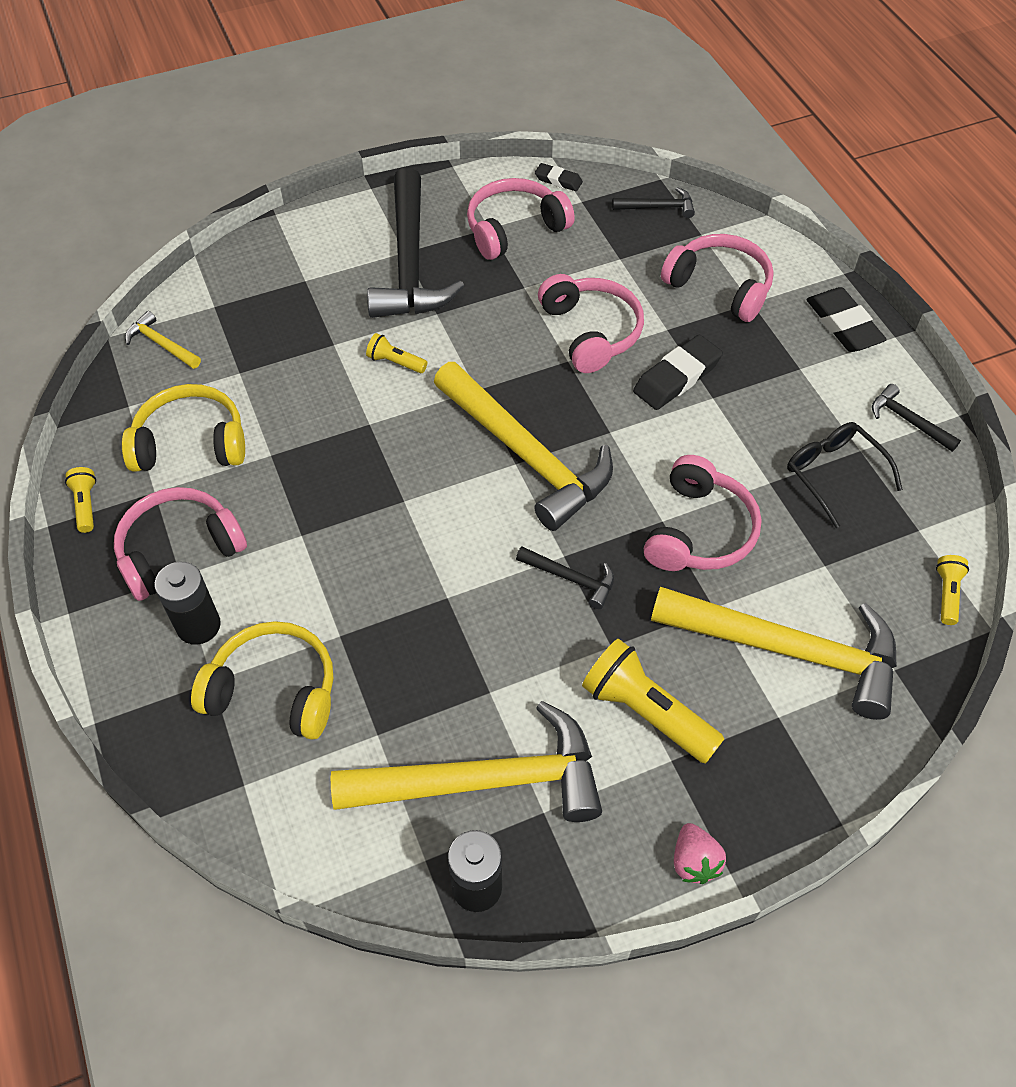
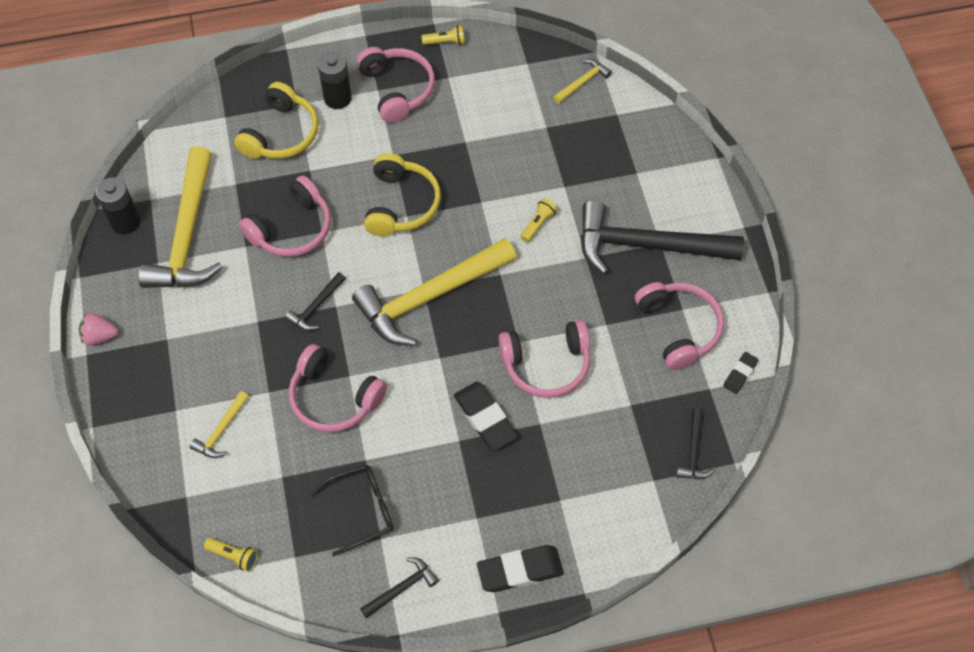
camera: 100 degrees right, 5 degrees up
(191, 443) = (485, 97): yellow headphones -> yellow headphones (401, 204)
(646, 712) = (203, 332): yellow flashlight -> none
(719, 287) = (583, 478): pink headphones -> pink headphones (292, 229)
(788, 650) = (221, 431): yellow hammer -> yellow hammer, size x0.43

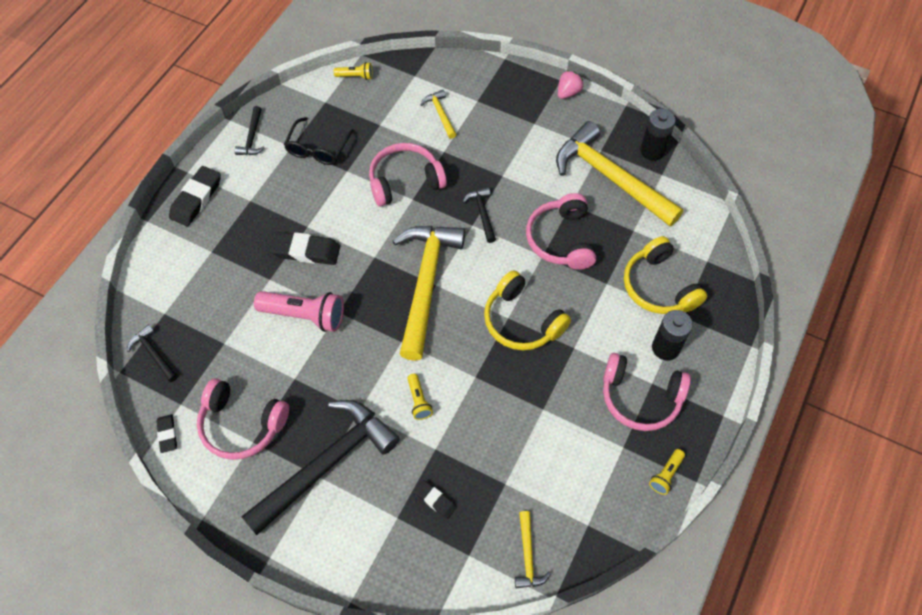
camera: 130 degrees right, 0 degrees up
(234, 556) = (355, 76): yellow flashlight -> yellow flashlight turned 150 degrees counterclockwise
(546, 364) = (304, 315): pink headphones -> pink flashlight
(601, 159) = (435, 500): none -> black eraser

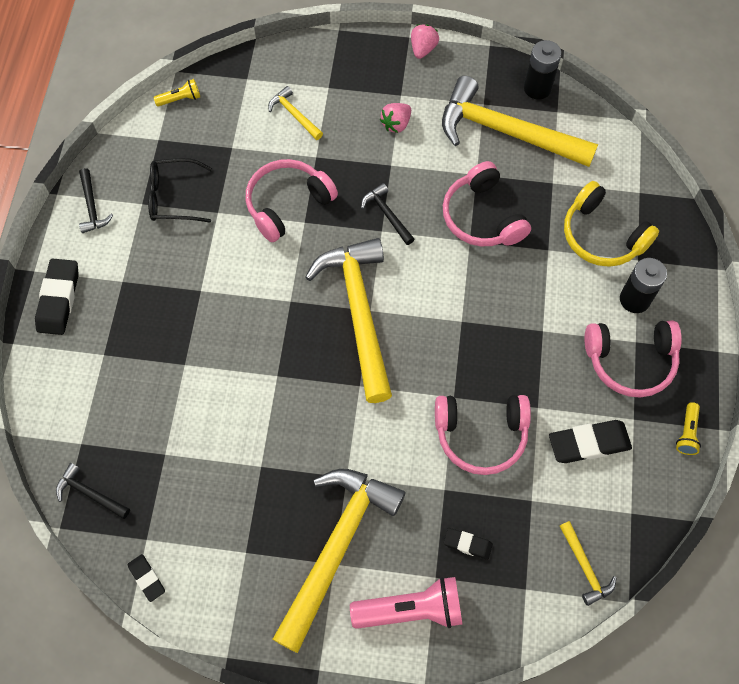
camera: 20 degrees left, 5 degrees up
(242, 425) = (225, 538): pink headphones -> pink headphones (481, 435)
(304, 315) = (241, 392): pink flashlight -> pink flashlight (411, 610)
(306, 251) = (211, 319): black eraser -> black eraser (589, 443)
(317, 149) = (173, 197): black glasses -> black glasses turned 90 degrees clockwise
(326, 464) = (336, 547): black hammer -> yellow hammer
(418, 401) = (405, 444): yellow flashlight -> none
(520, 145) = (396, 124): none -> pink strawberry
(522, 321) = (477, 320): yellow headphones -> none

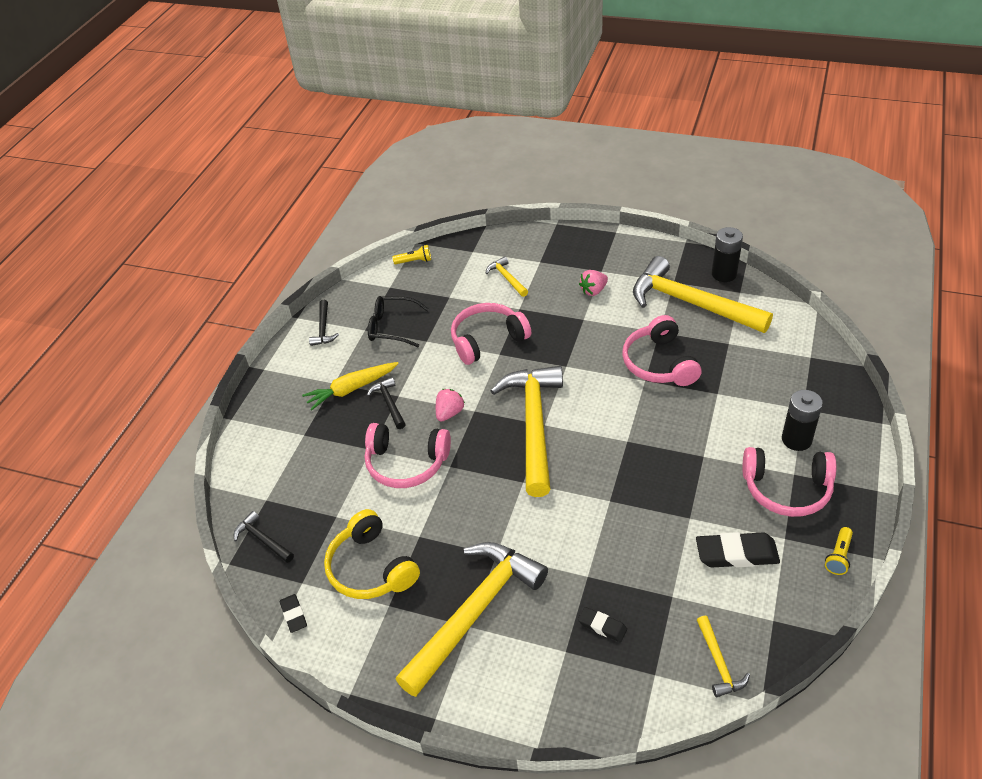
camera: 15 degrees right, 20 degrees down
(59, 299) = (278, 391): black eraser -> none
(145, 287) = (351, 389): none -> yellow carrot
(387, 214) = (573, 354): black hammer -> black hammer (389, 403)
(411, 610) = (536, 677): pink flashlight -> none
(423, 49) = (626, 241): pink strawberry -> pink strawberry (449, 413)
(481, 435) = (630, 534): pink headphones -> pink headphones (406, 463)
(602, 236) = (770, 387): yellow headphones -> yellow headphones (371, 568)

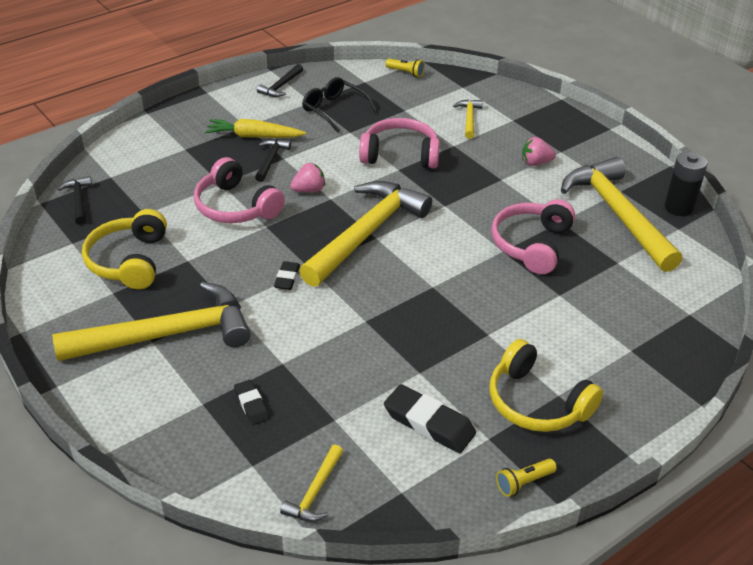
camera: 30 degrees right, 5 degrees down
(294, 615) = (43, 260): black eraser -> black eraser (287, 278)
(786, 489) = (537, 402): pink headphones -> yellow headphones
(796, 440) = (594, 370): black battery -> none

